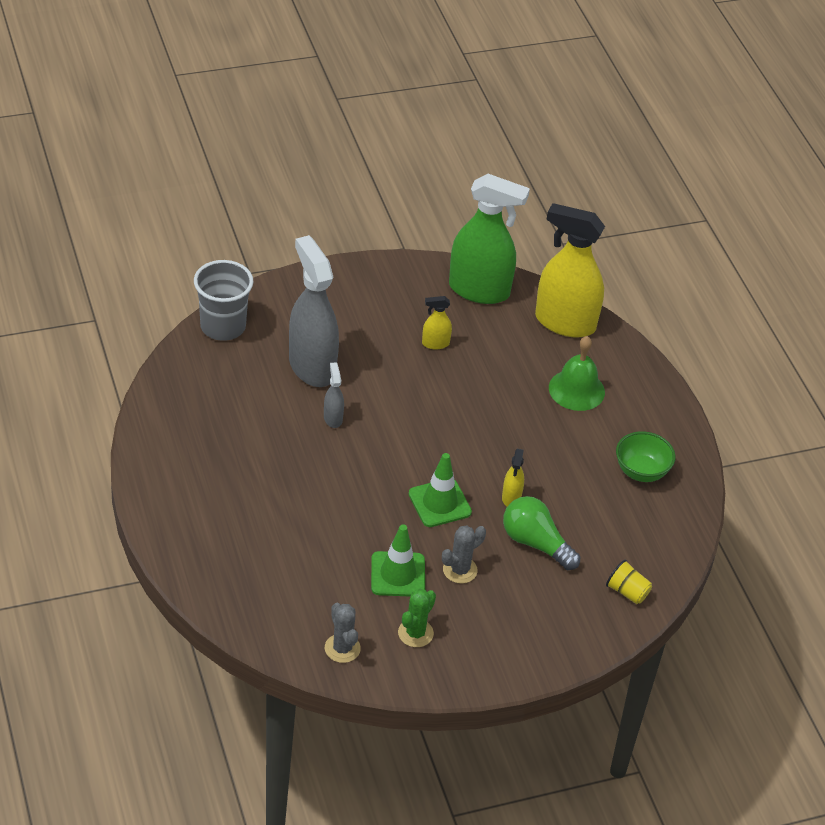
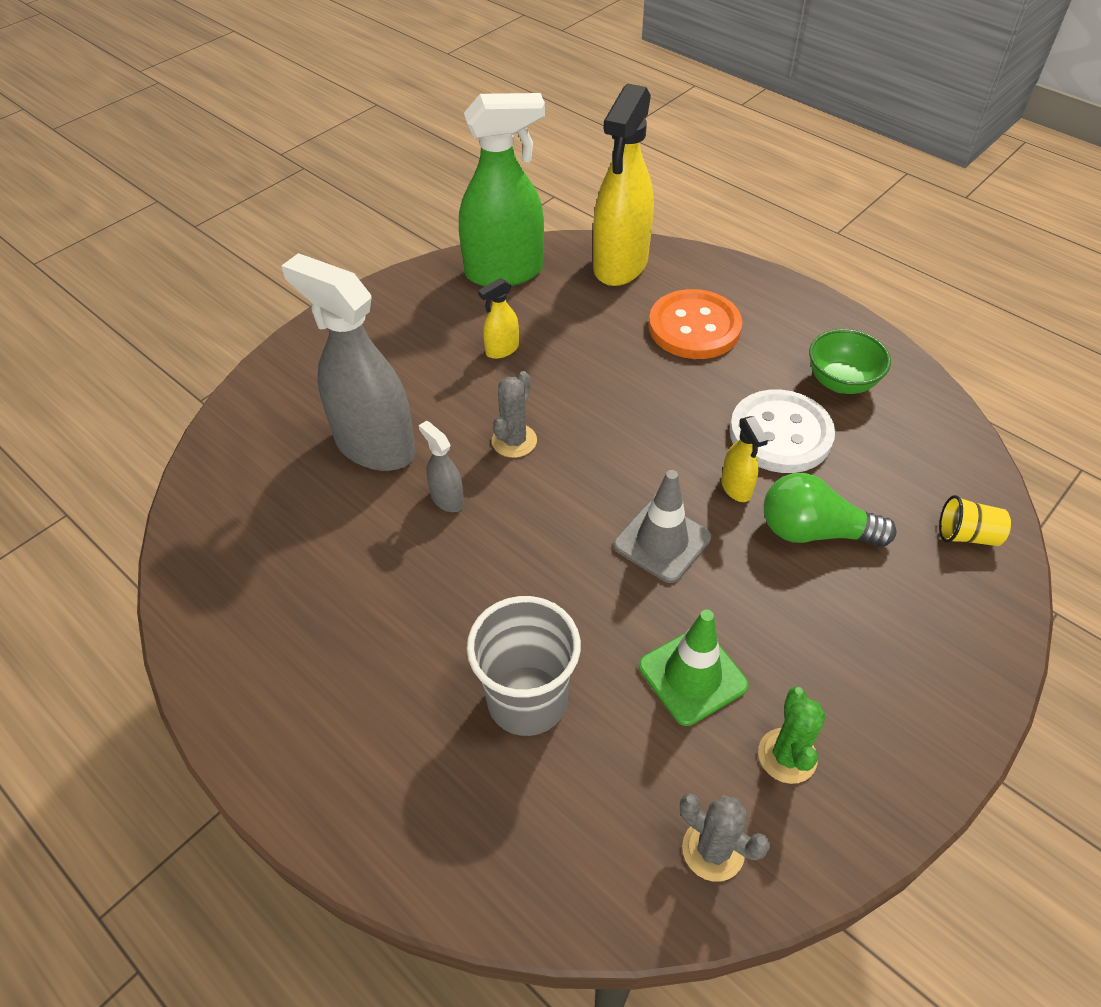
camera: 25 degrees left, 5 degrees up
(223, 326) = (226, 450): grey cup -> grey cup (527, 700)
(439, 503) = (662, 541): green traffic cone -> grey traffic cone
(460, 570) = (761, 621): grey cactus -> grey cactus (514, 441)
(564, 322) = (620, 265): yellow spray bottle -> yellow spray bottle turned 60 degrees counterclockwise
(569, 482) = (780, 434): none -> white button
(576, 390) = (694, 327): green bell -> orange button

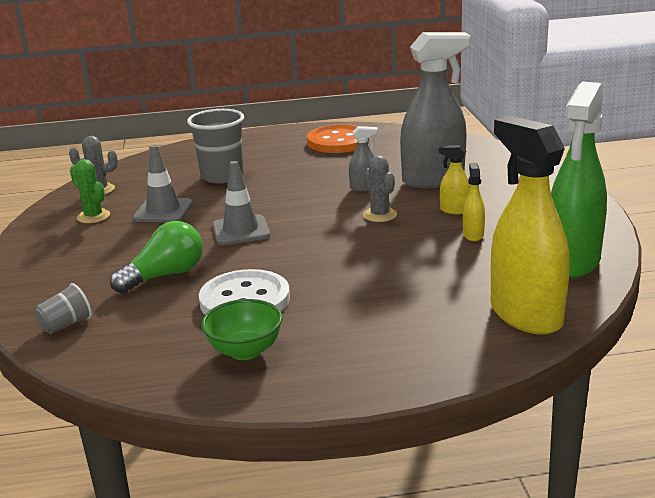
camera: 130 degrees right, 25 degrees down
(692, 676) = (163, 211): green traffic cone -> grey traffic cone
(694, 327) = (398, 315): orange button -> orange button (338, 141)
(736, 488) = (234, 266): yellow spray bottle -> yellow spray bottle (454, 210)
(967, 535) = (66, 325): yellow cup -> grey cup

